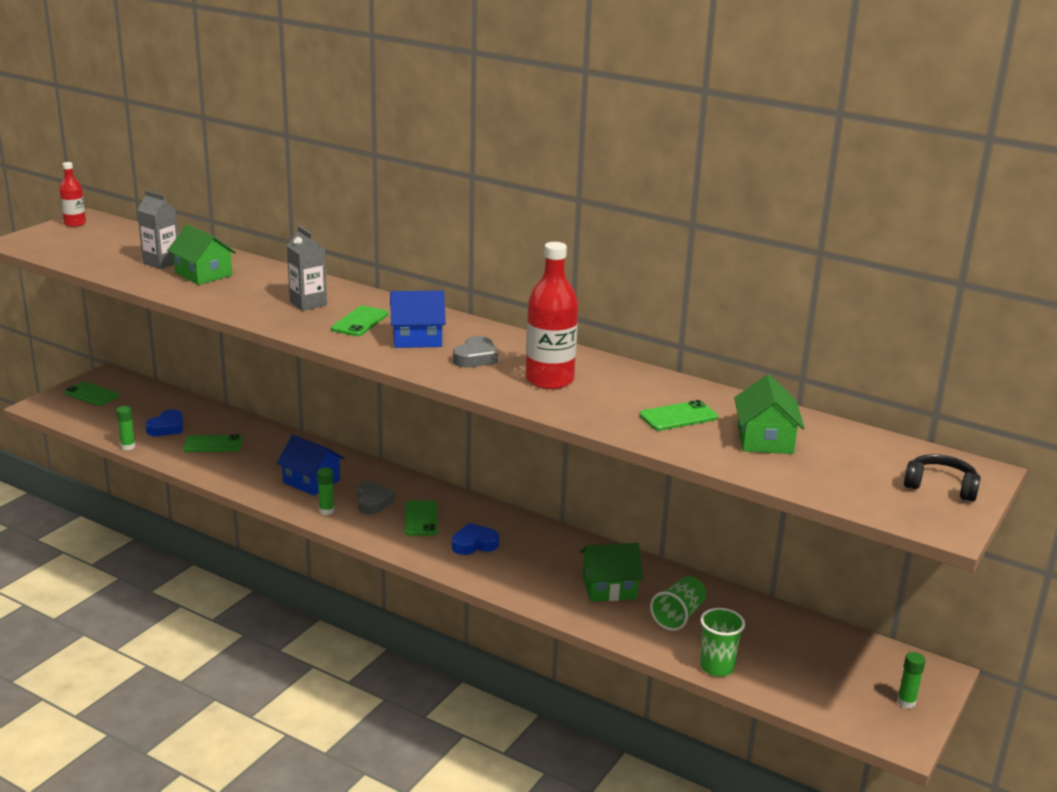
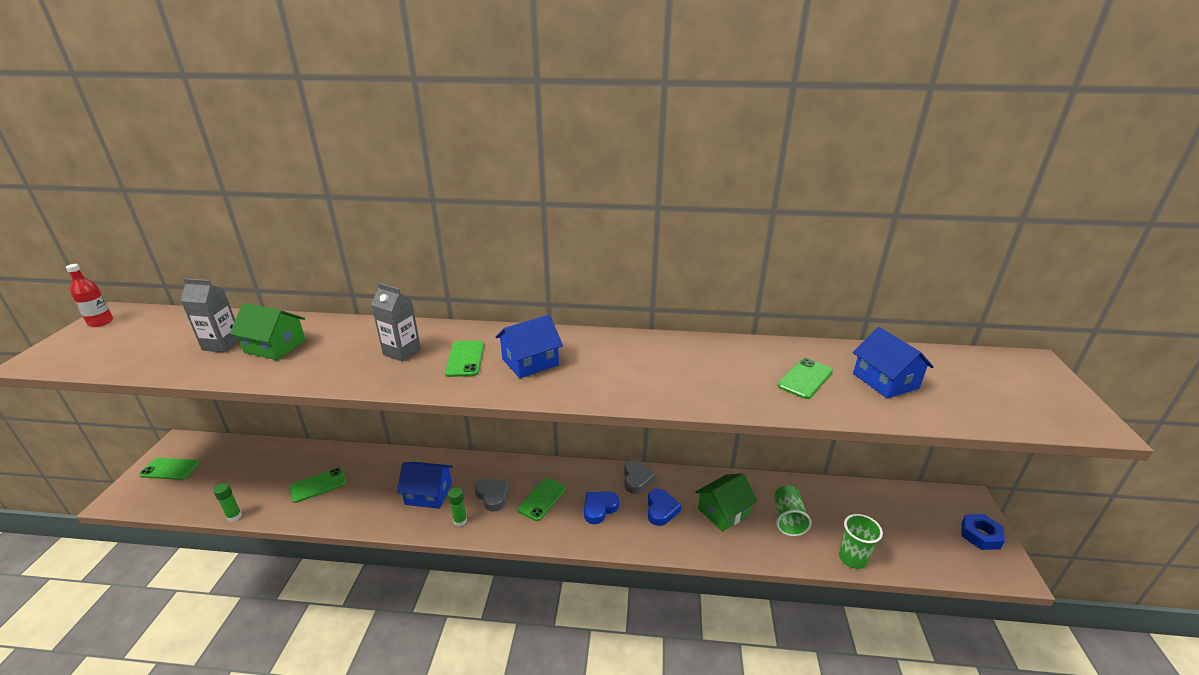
camera: 25 degrees left, 5 degrees up
(167, 427) = (264, 481): blue heart -> blue heart (661, 510)
(421, 519) = (542, 499): green phone -> green phone turned 60 degrees clockwise
(476, 358) = (597, 368): grey heart -> grey heart (637, 479)
(549, 380) = (676, 373): red bottle -> none
(765, 440) = (885, 381): green house -> blue house
(906, 702) = (980, 535): green glue stick -> blue nut
(940, 486) = (1036, 385): black headphones -> none

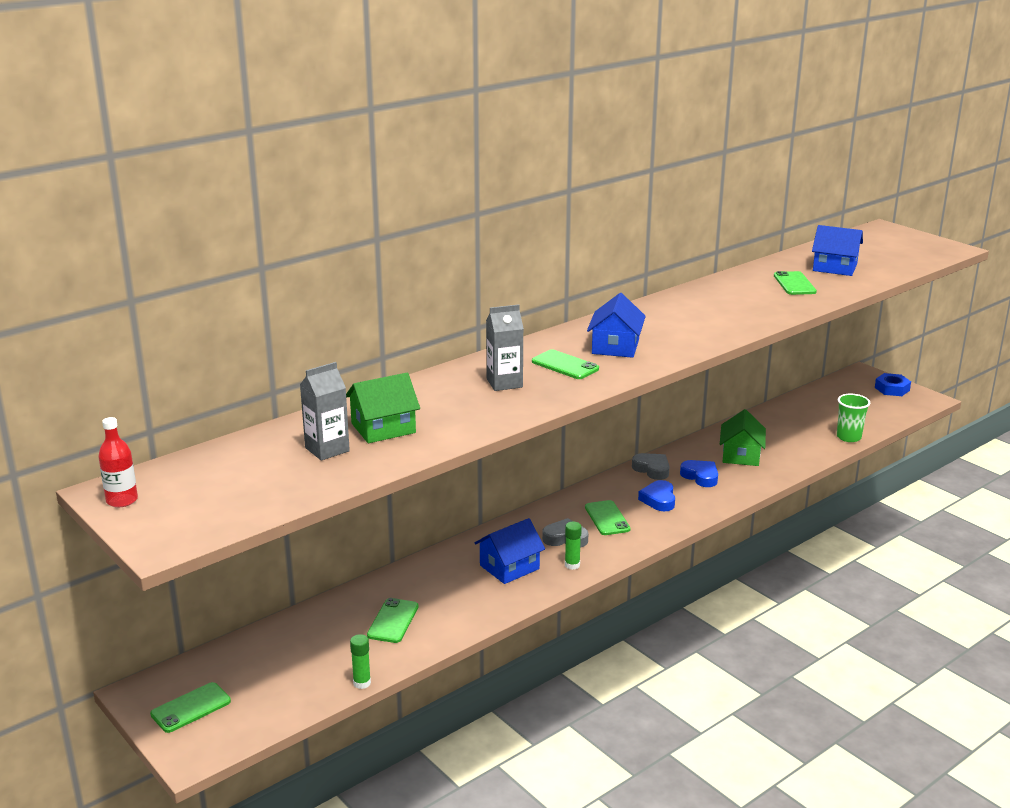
camera: 45 degrees left, 5 degrees down
(788, 519) = (784, 437): green cup -> none

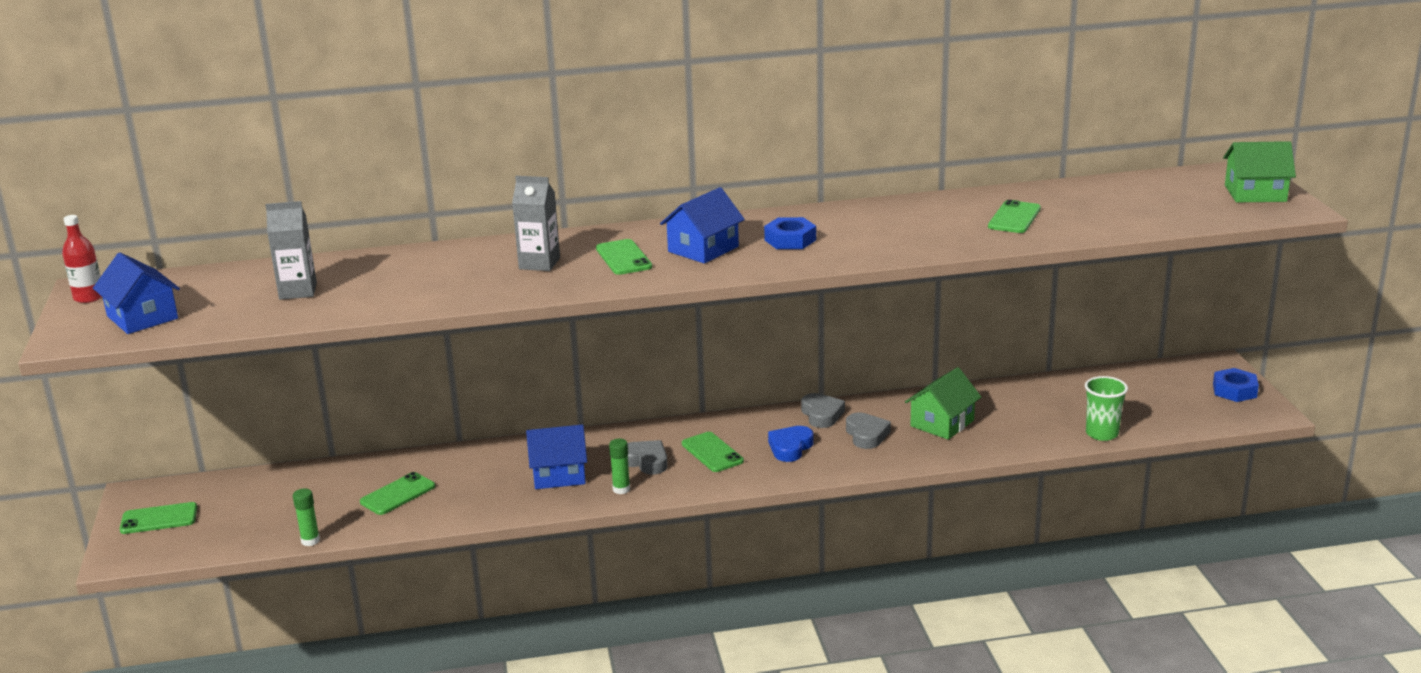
camera: 30 degrees right, 0 degrees up
(383, 428) = (371, 282): green house -> green house (1255, 193)
(607, 518) = (712, 453): green phone -> green phone turned 45 degrees counterclockwise
(668, 328) = (790, 240): none -> blue nut
(700, 476) = (866, 435): blue heart -> grey heart
(835, 267) = (1097, 207): blue house -> blue house (142, 317)

